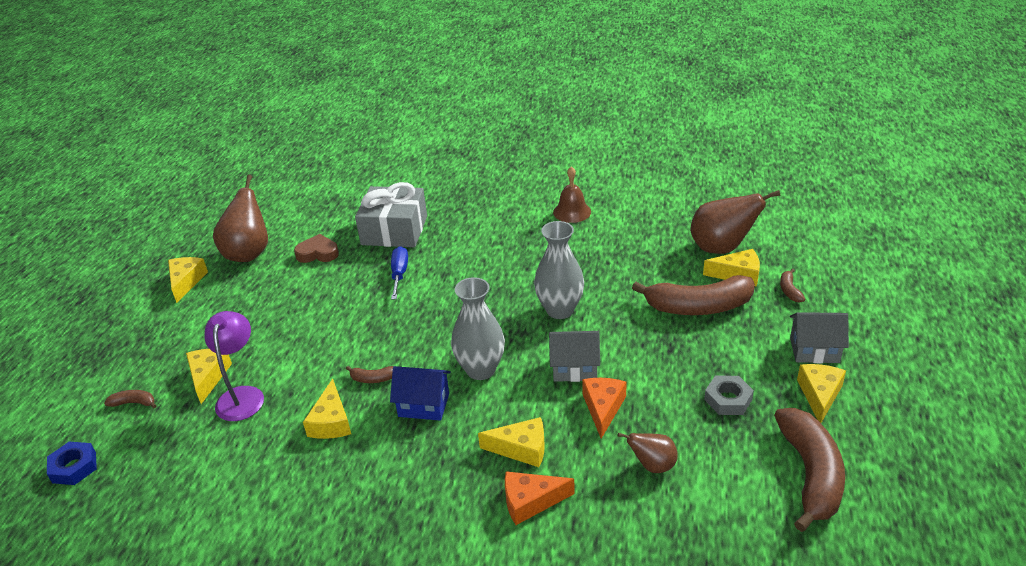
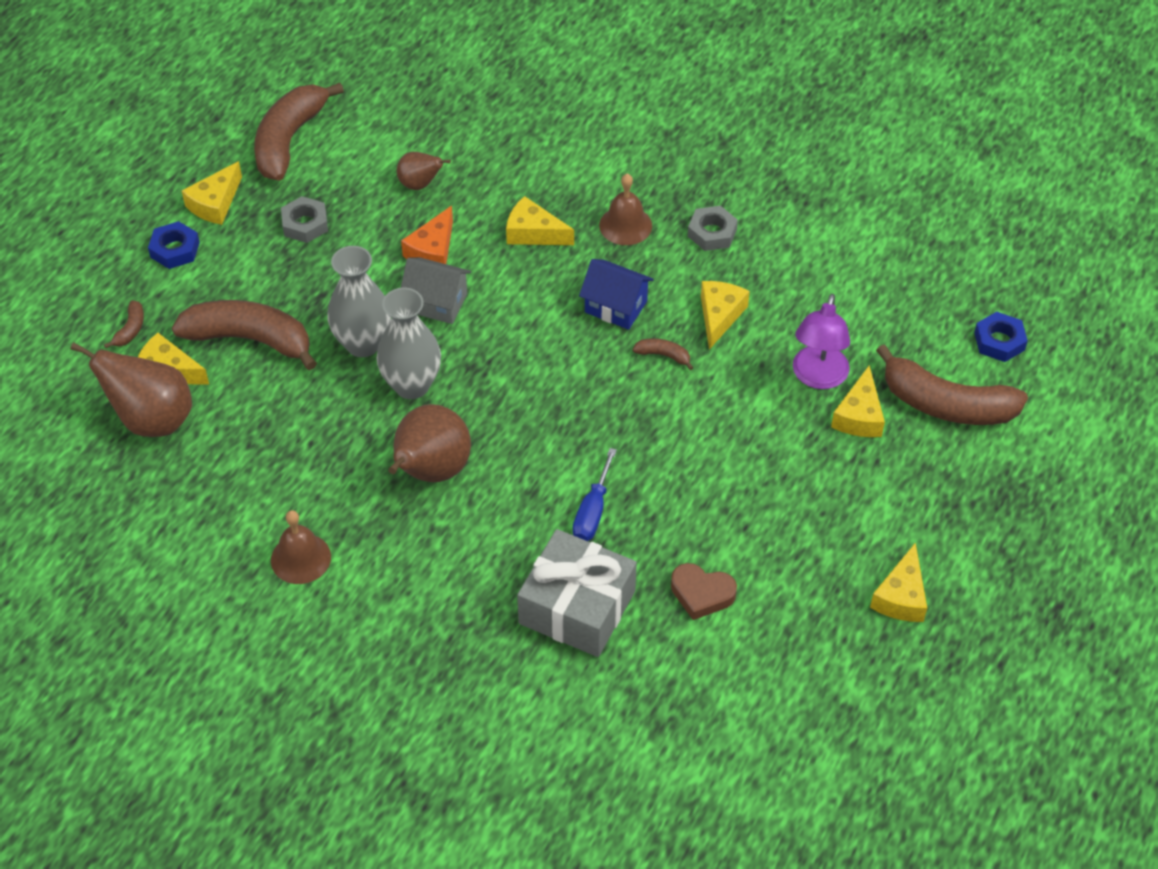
camera: 165 degrees left, 15 degrees up
(134, 403) = (946, 405): brown banana -> brown banana, size x2.40
(248, 253) = (807, 630): brown pear -> brown pear (430, 471)
(350, 497) = (712, 233): none -> grey nut
(437, 481) = (625, 225): none -> brown bell
(480, 369) = (539, 331): grey vase -> grey vase (363, 343)
(530, 502) = (546, 184): orange cheese -> none
(814, 350) = (175, 249): grey house -> blue nut

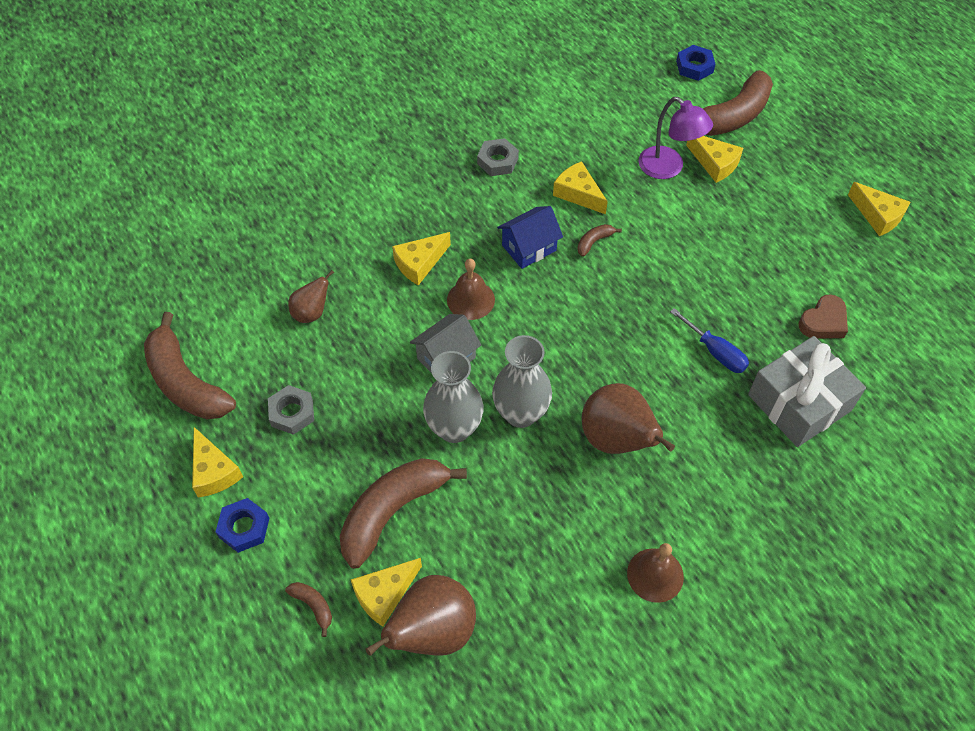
camera: 60 degrees left, 5 degrees up
(433, 250) = (389, 336): orange cheese -> none
(625, 225) = (453, 205): brown bell -> brown bell (470, 300)

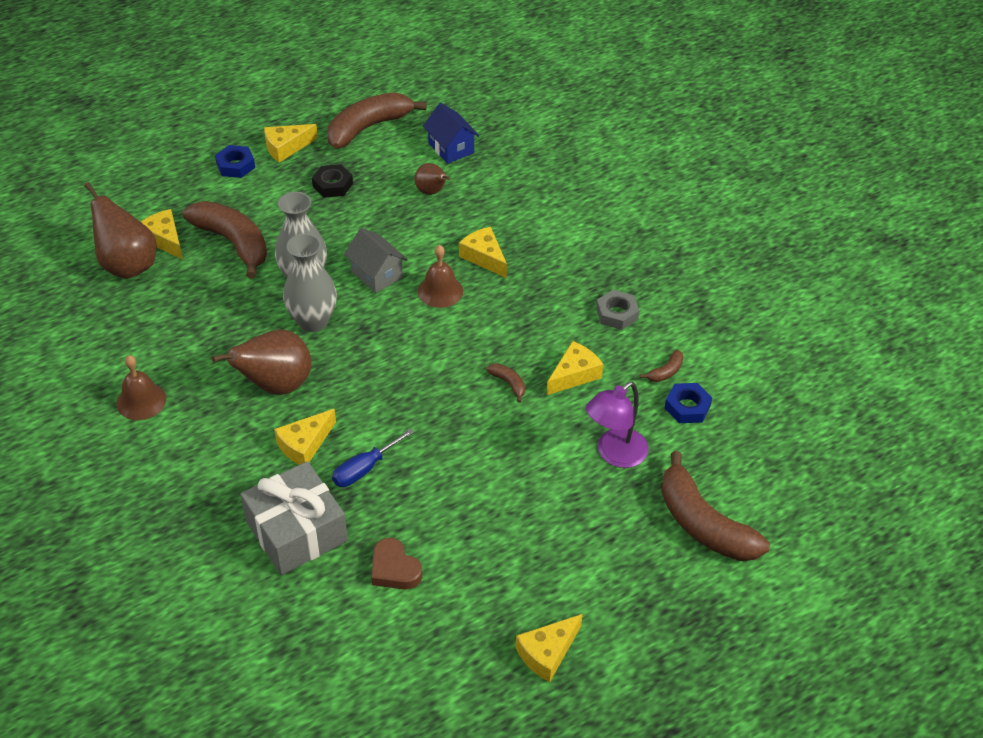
camera: 90 degrees right, 10 degrees down
(292, 413) = (333, 185): grey nut -> black nut
(313, 606) = (165, 203): brown banana -> brown banana (666, 372)
(529, 248) = (501, 333): blue house -> blue house (451, 148)
(694, 67) = (787, 496): blue nut -> blue nut (687, 407)
(714, 163) = (624, 498): yellow cheese -> yellow cheese (305, 445)

